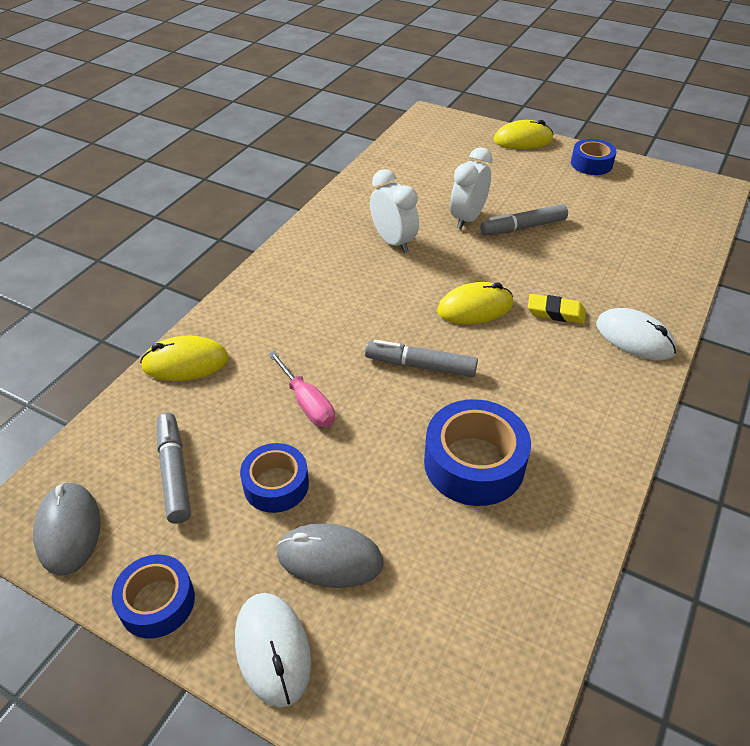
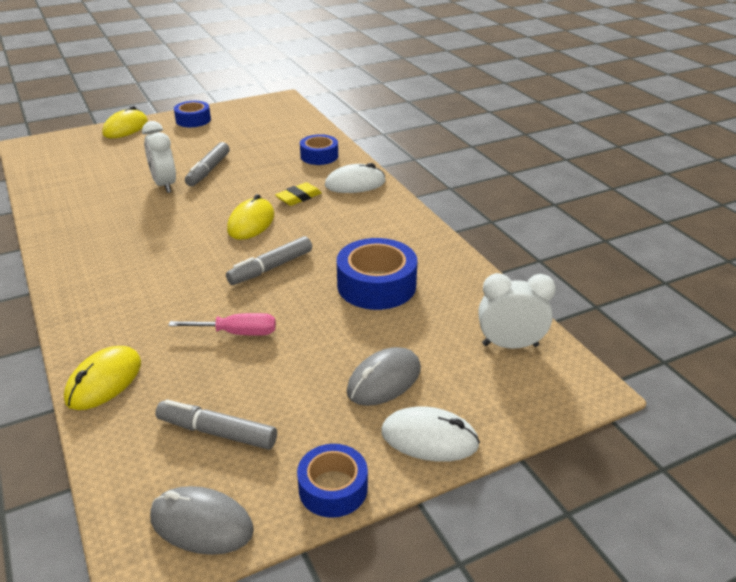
camera: 55 degrees left, 10 degrees down
(276, 484) = (294, 380): blue tape -> blue tape (319, 156)
(393, 242) = (135, 224): white clock -> white clock (510, 345)

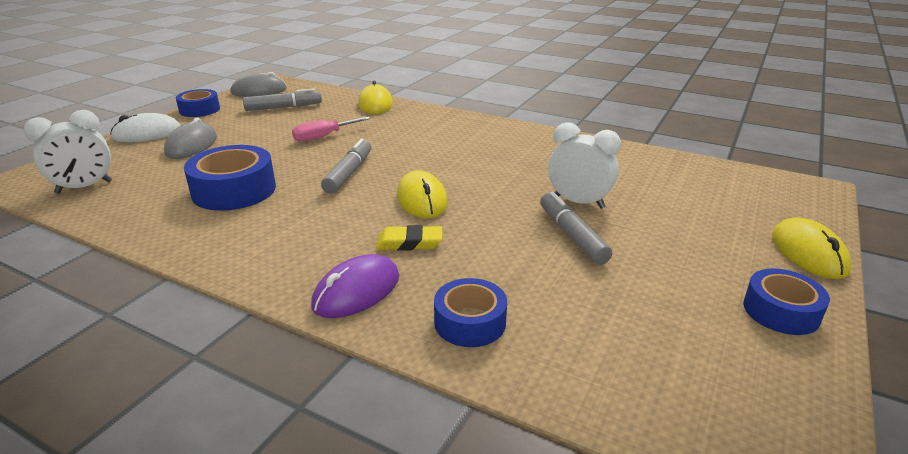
camera: 145 degrees right, 5 degrees down
(298, 197) = (409, 243): yellow eraser -> yellow eraser turned 75 degrees clockwise
(355, 184) = (357, 291): white mouse -> purple mouse

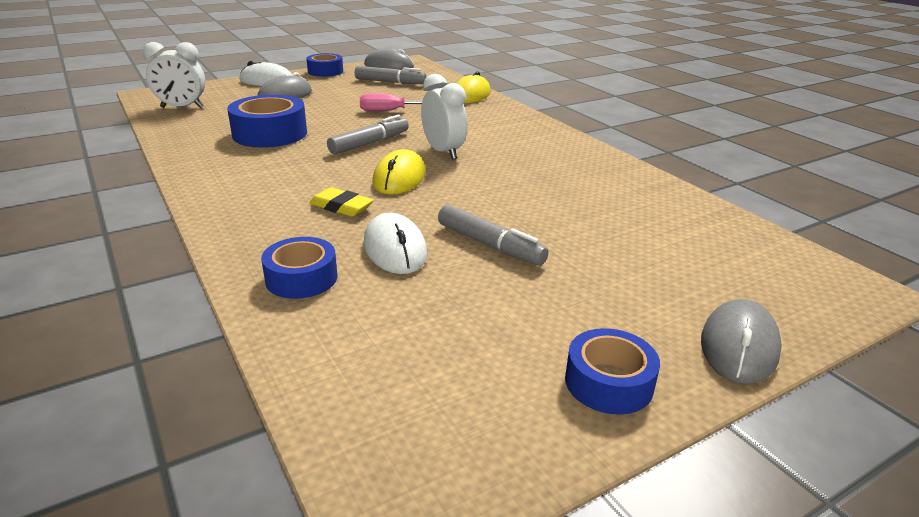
camera: 30 degrees right, 0 degrees up
(357, 291) = (253, 227): purple mouse -> none
(508, 265) = (395, 249): none -> white mouse
(572, 235) = (490, 245): grey marker -> grey marker turned 120 degrees clockwise
(578, 202) = (540, 220): white clock -> white clock (443, 152)
(808, 253) = (739, 346): yellow mouse -> grey mouse

